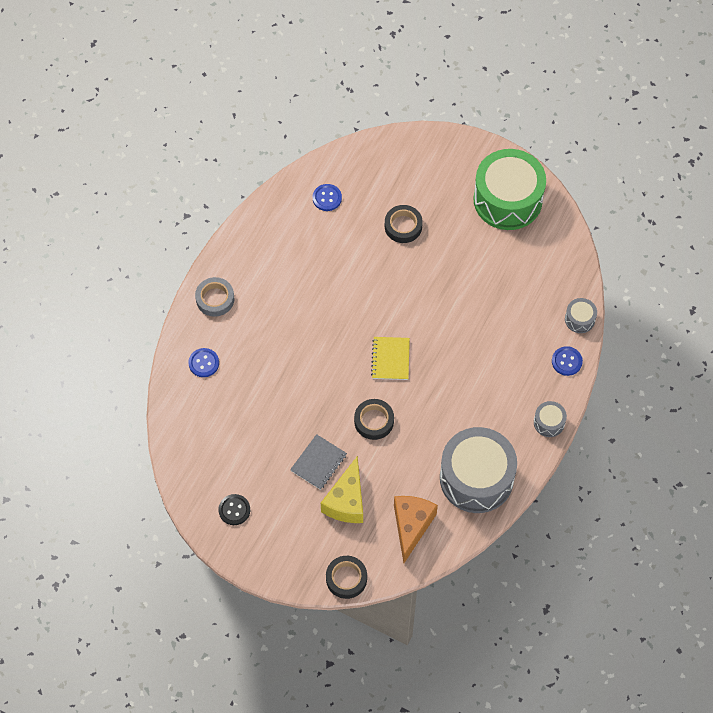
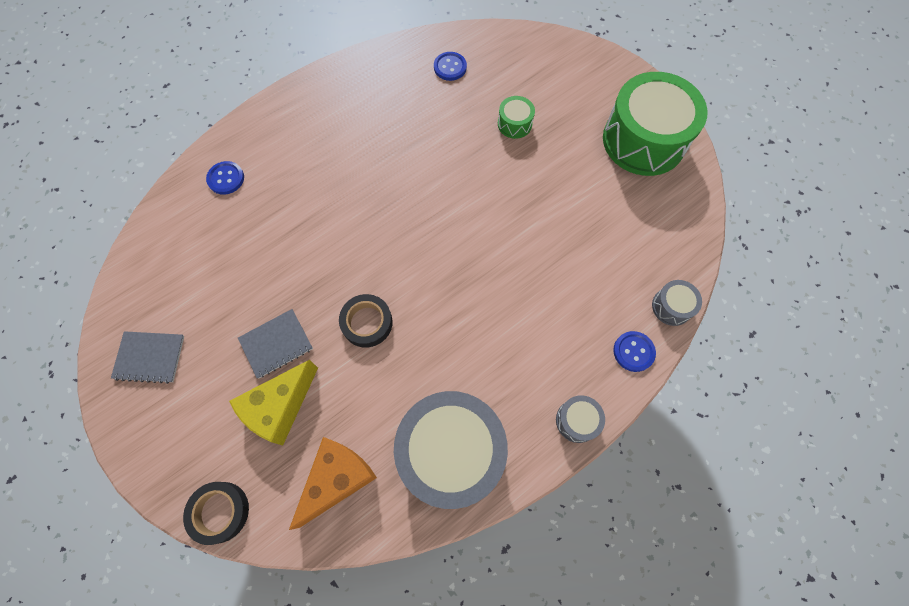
camera: 25 degrees right, 5 degrees up
(215, 299) = (279, 119): grey tape -> none
(234, 510) = (150, 357): black button -> grey notebook
(390, 359) = (425, 259): yellow notebook -> none
(403, 226) = (514, 124): black tape -> green drum

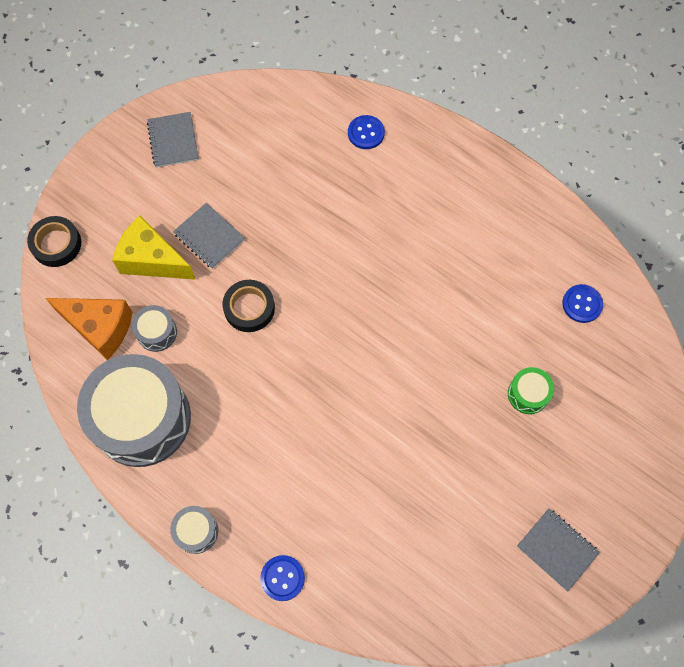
camera: 75 degrees right, 0 degrees up
(643, 140) = (557, 549): green drum -> grey notebook
(671, 307) = (345, 613): grey drum -> grey drum (157, 332)

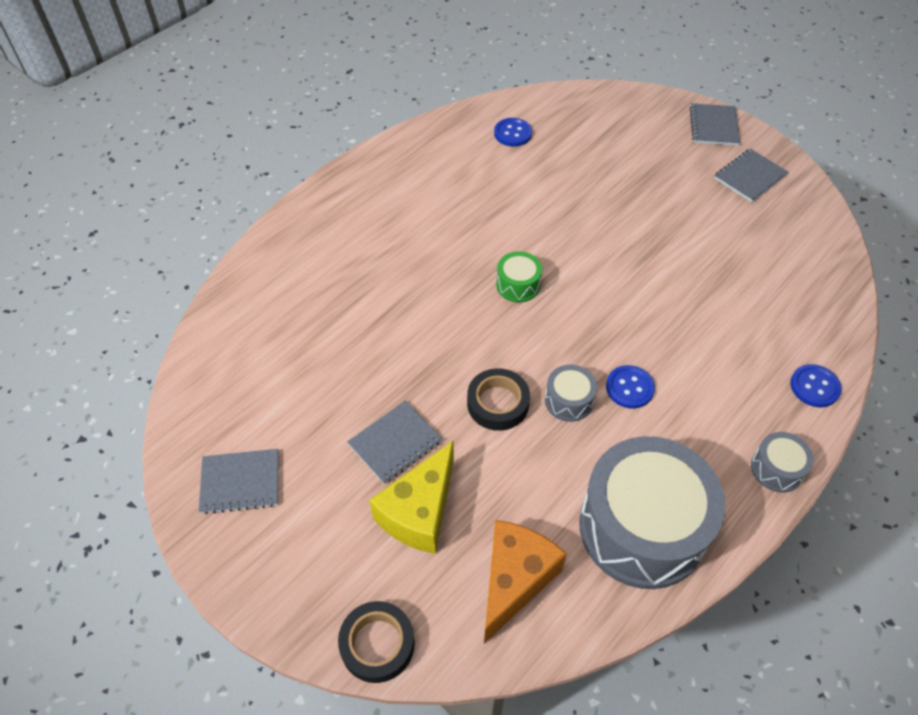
camera: 85 degrees left, 15 degrees down
(157, 332) = (524, 508): grey drum -> grey drum (568, 400)
(366, 133) = (284, 277): blue button -> blue button (629, 388)
(528, 394) = (603, 179): green drum -> green drum (518, 285)
(635, 517) = (714, 126): none -> grey notebook

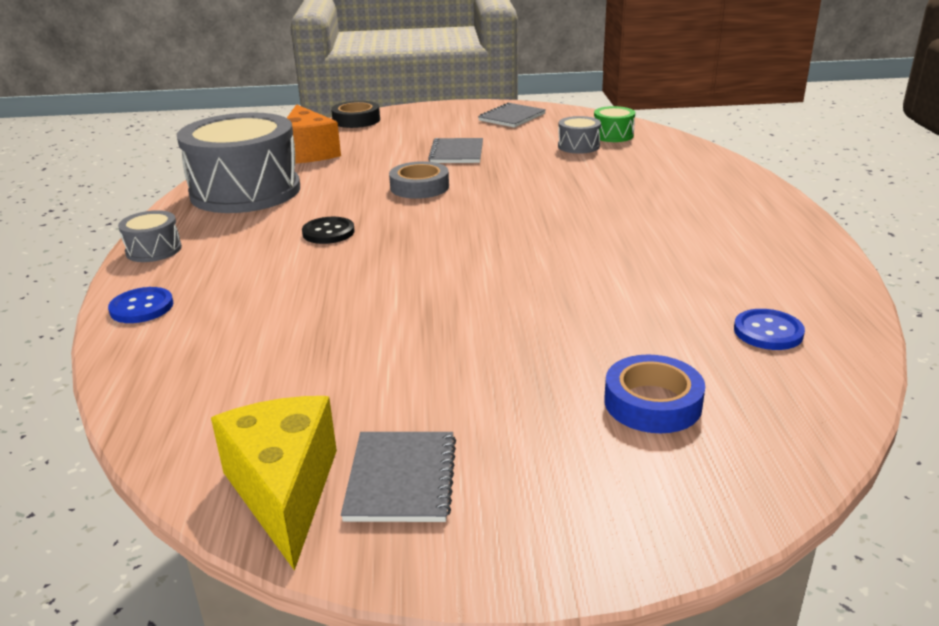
camera: 135 degrees right, 25 degrees down
(419, 512) = (398, 145): yellow cheese -> yellow cheese (284, 491)
(498, 403) = (419, 187): black tape -> grey tape
(518, 285) = (512, 235): green drum -> green drum (613, 135)
(568, 400) = (369, 208): grey drum -> grey drum (578, 146)
(615, 141) = (652, 403): none -> blue tape
(629, 388) = (328, 232): blue button -> black button
(714, 126) = (559, 534): grey notebook -> none

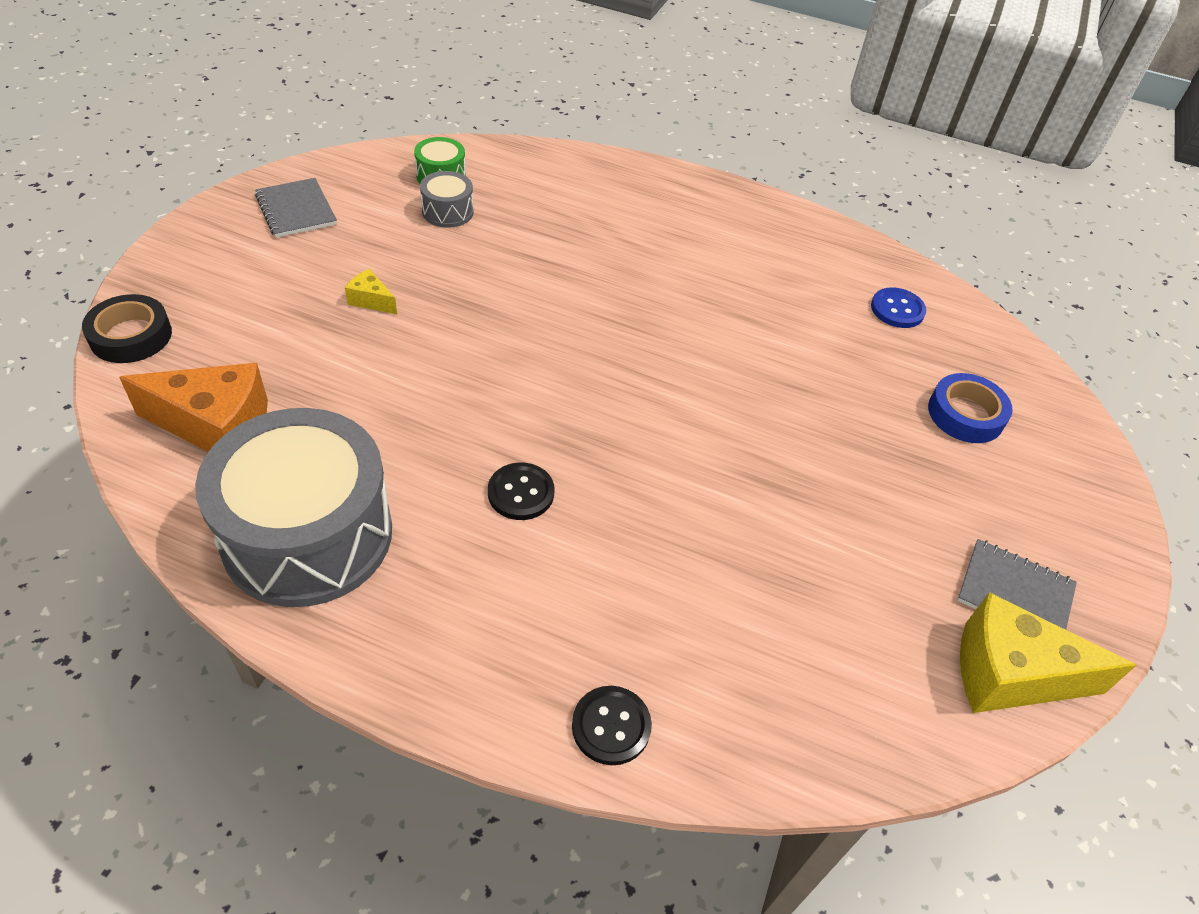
camera: 70 degrees left, 20 degrees up
(142, 307) = (611, 726): blue button -> black button
(153, 250) = (439, 684): grey drum -> none
(419, 187) = (451, 371): grey tape -> none
(457, 153) = (371, 301): grey notebook -> yellow cheese

